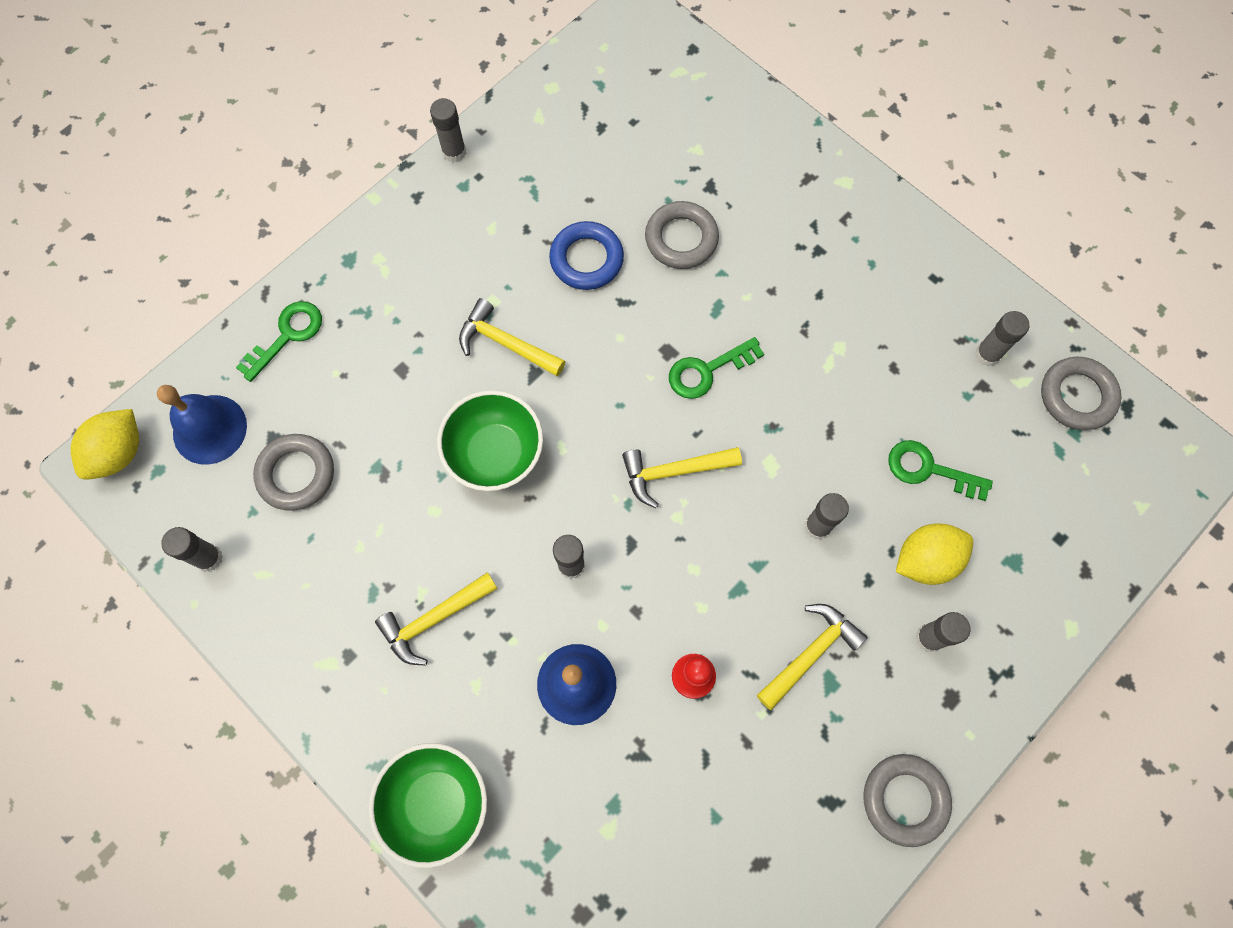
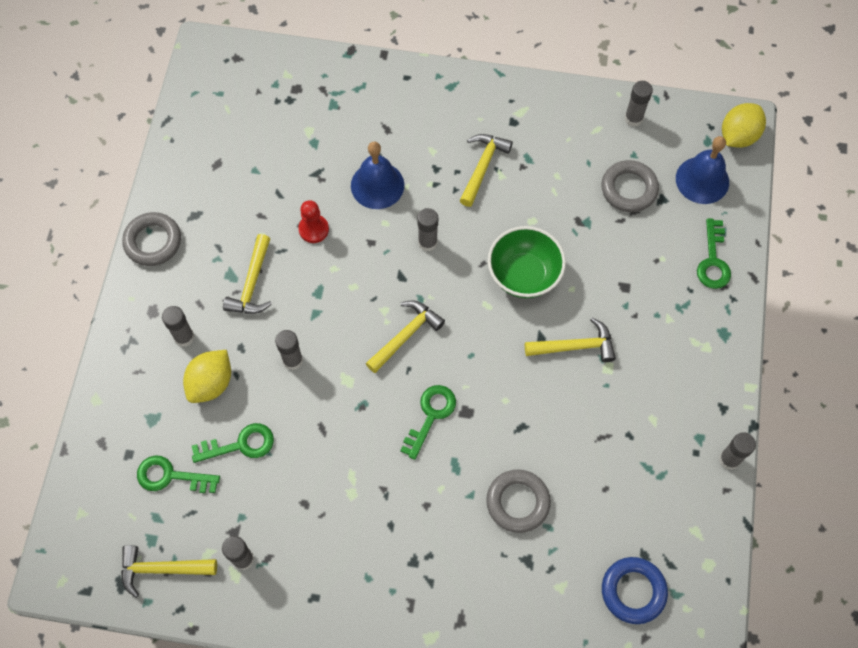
camera: 145 degrees right, 5 degrees down
(119, 453) = (738, 136): yellow lemon -> yellow lemon turned 45 degrees clockwise
(436, 802) = (408, 89): green bowl -> none
(586, 259) = (570, 441): blue ring -> blue ring (633, 591)
(1023, 484) = (171, 476): none -> green key
(1077, 396) = (162, 569): grey ring -> yellow hammer

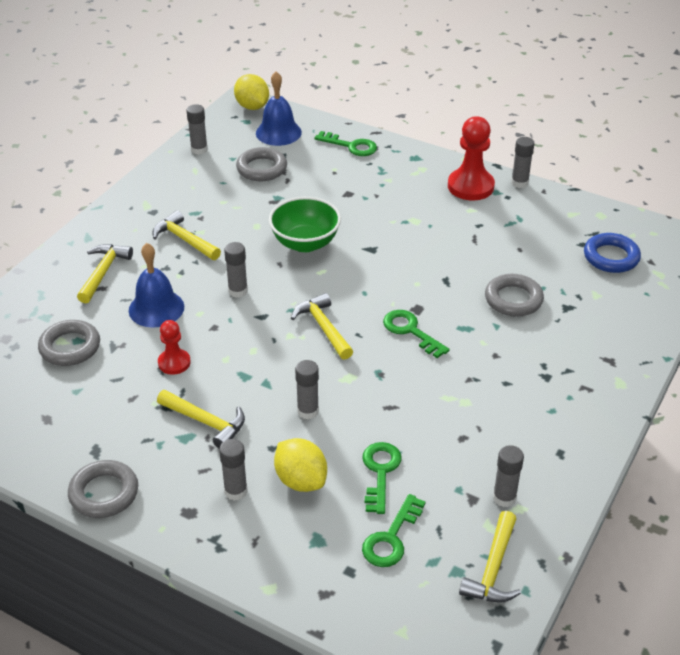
camera: 70 degrees left, 25 degrees down
(303, 141) = (70, 347): none -> grey ring
(575, 346) = (387, 232): yellow hammer -> yellow hammer (103, 272)
(696, 407) = (470, 186): none -> red pawn

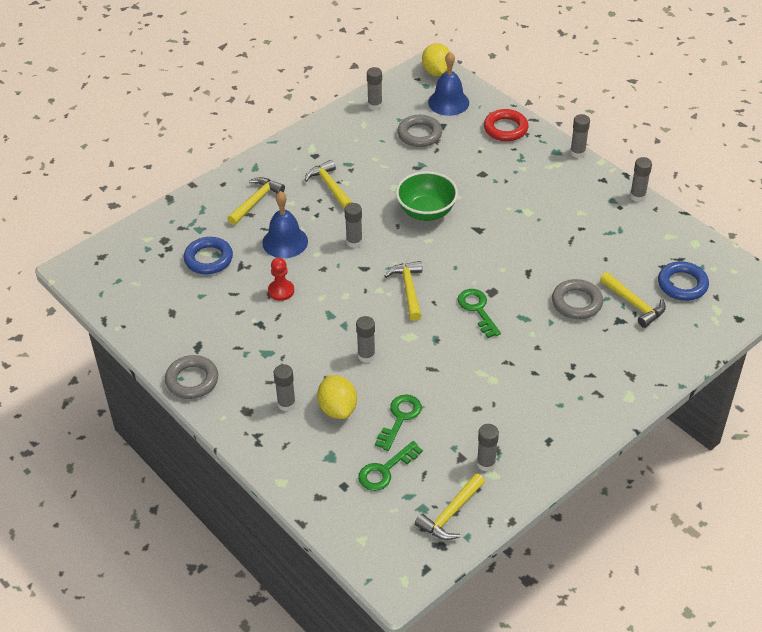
camera: 20 degrees right, 5 degrees up
(70, 347) = (208, 259): grey ring -> blue ring
(205, 422) = (286, 345): yellow hammer -> yellow hammer (634, 304)
(351, 146) = (505, 129): green key -> red ring
(437, 154) = (577, 153): none -> grey glue stick
(470, 186) = (592, 190): red pawn -> none

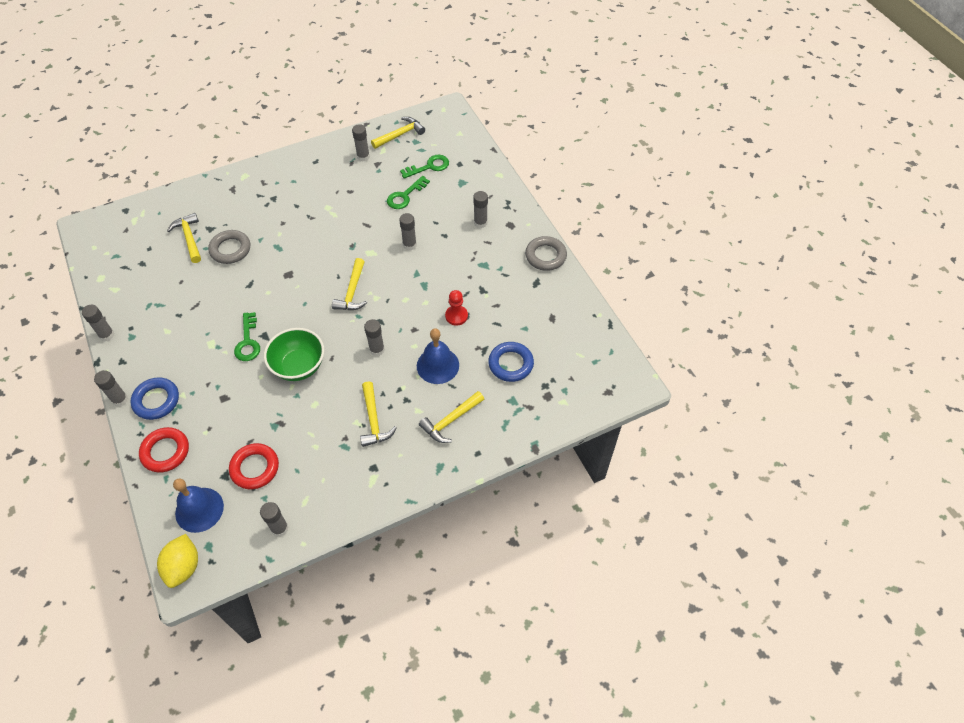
camera: 165 degrees left, 10 degrees up
(337, 409) = (445, 212): yellow lemon -> none
(419, 134) = (255, 468): grey ring -> red ring
(477, 309) = (308, 262): green key -> green key (248, 342)
(682, 284) = (141, 245): blue ring -> blue ring (156, 400)

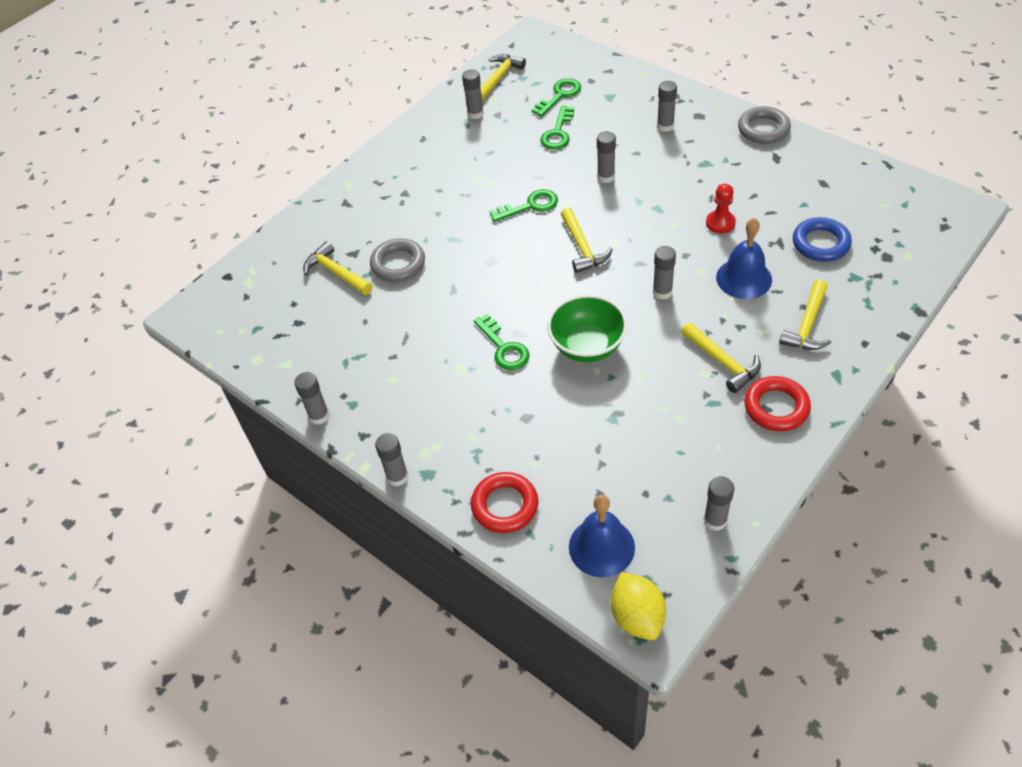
camera: 20 degrees left, 5 degrees down
(156, 400) = (445, 457): blue ring -> none
(255, 468) = (629, 472): red ring -> red ring (776, 407)
(344, 244) = (530, 206): none -> green key

